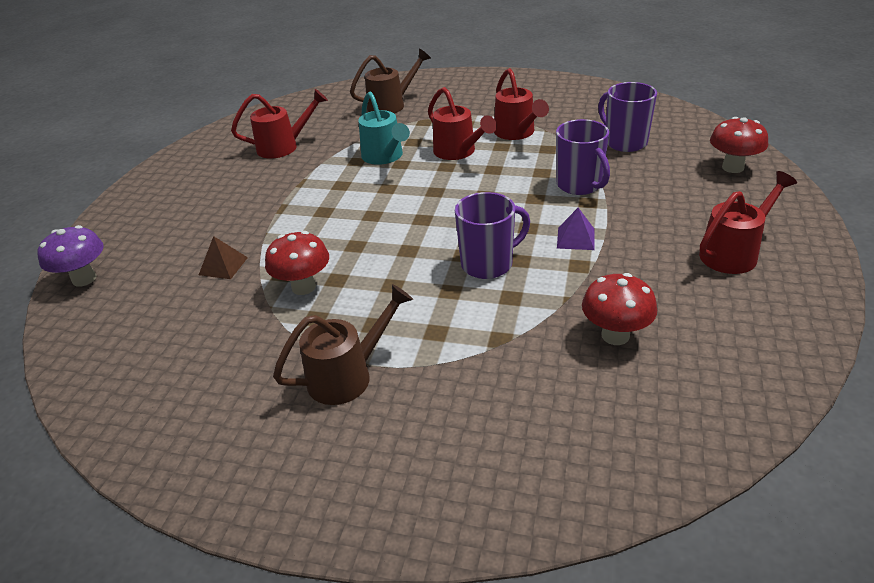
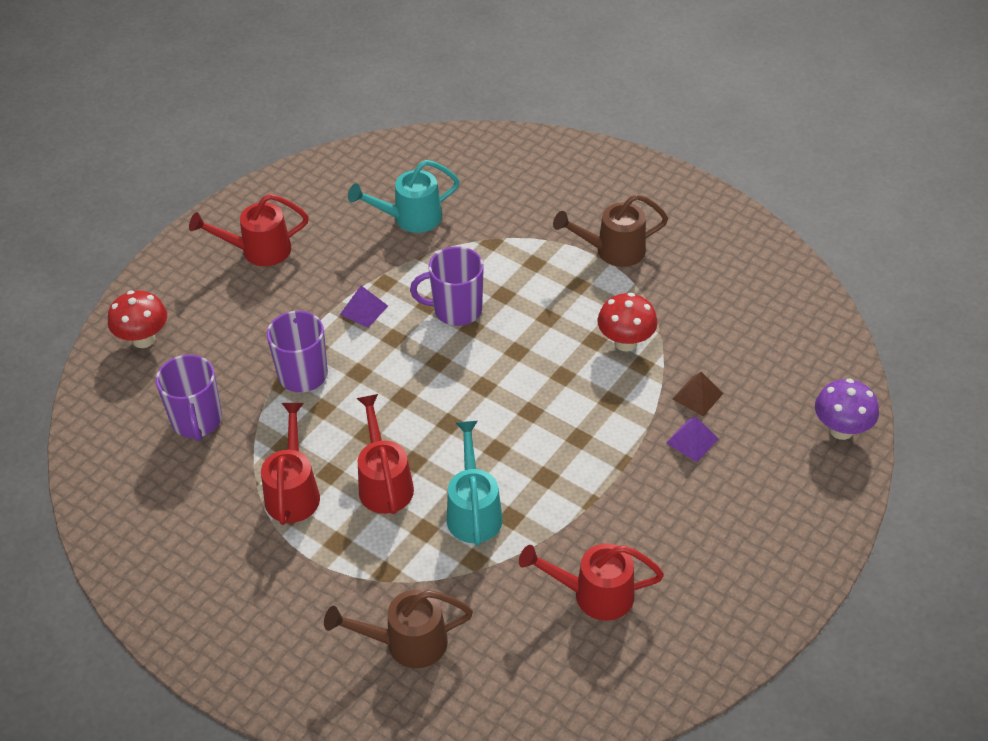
camera: 160 degrees left, 10 degrees up
(225, 235) = (692, 440): none -> purple pyramid
(615, 335) = (410, 218): red mushroom -> turquoise watering can

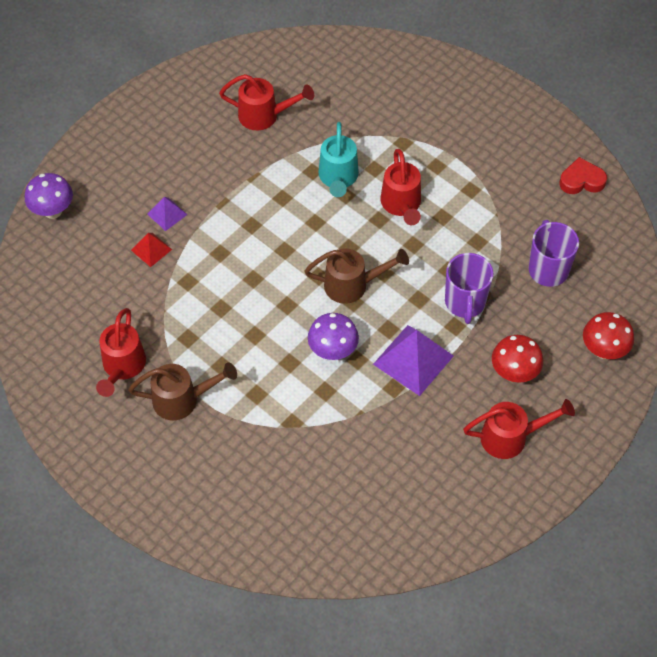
camera: 175 degrees left, 10 degrees up
(134, 542) = (581, 180): none -> red heart
(293, 491) = (469, 205): red watering can -> red watering can (122, 367)
(364, 310) = (413, 360): purple pyramid -> purple pyramid, size x1.88
(407, 643) = (391, 99): brown watering can -> brown watering can (352, 285)
(410, 218) = (366, 461): turquoise watering can -> none
(456, 310) = (333, 351): purple mug -> purple mushroom
(625, 342) = (195, 303): red mushroom -> red mushroom (514, 373)
(697, 396) = (151, 249): brown pyramid -> red pyramid

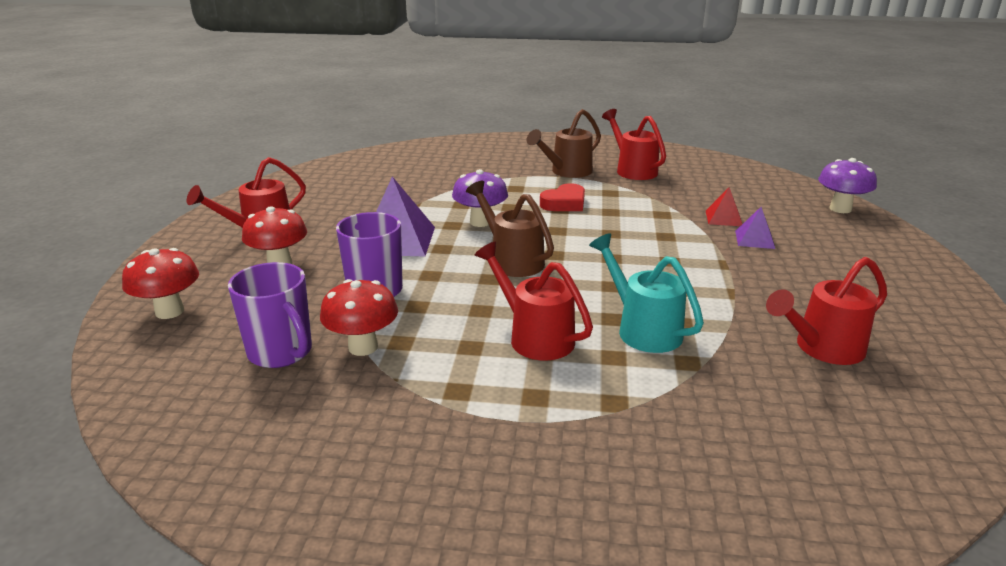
camera: 145 degrees right, 30 degrees down
(352, 285) = (512, 260): brown watering can -> brown watering can turned 90 degrees clockwise
(500, 249) = (363, 347): none -> red mushroom
(581, 180) = (273, 485): red heart -> red heart (564, 203)

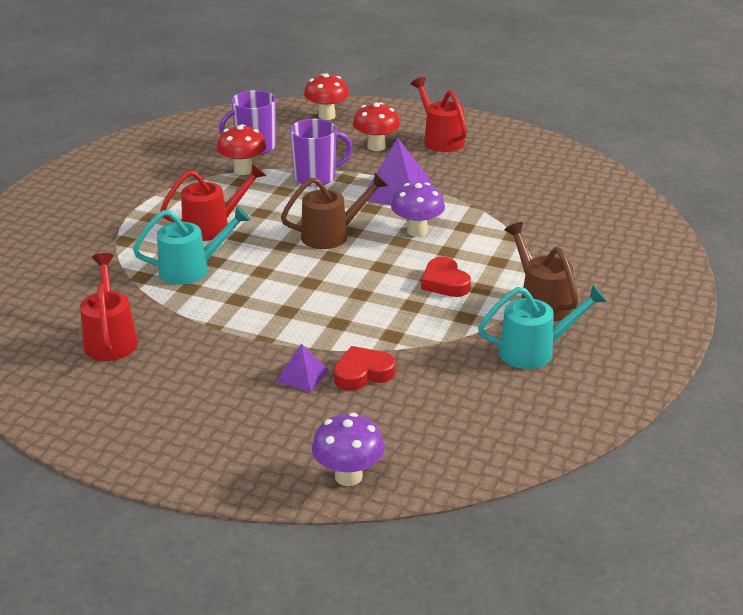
camera: 105 degrees right, 5 degrees up
(633, 170) = (534, 351): red watering can -> turquoise watering can
(723, 218) = (363, 373): red pyramid -> red heart

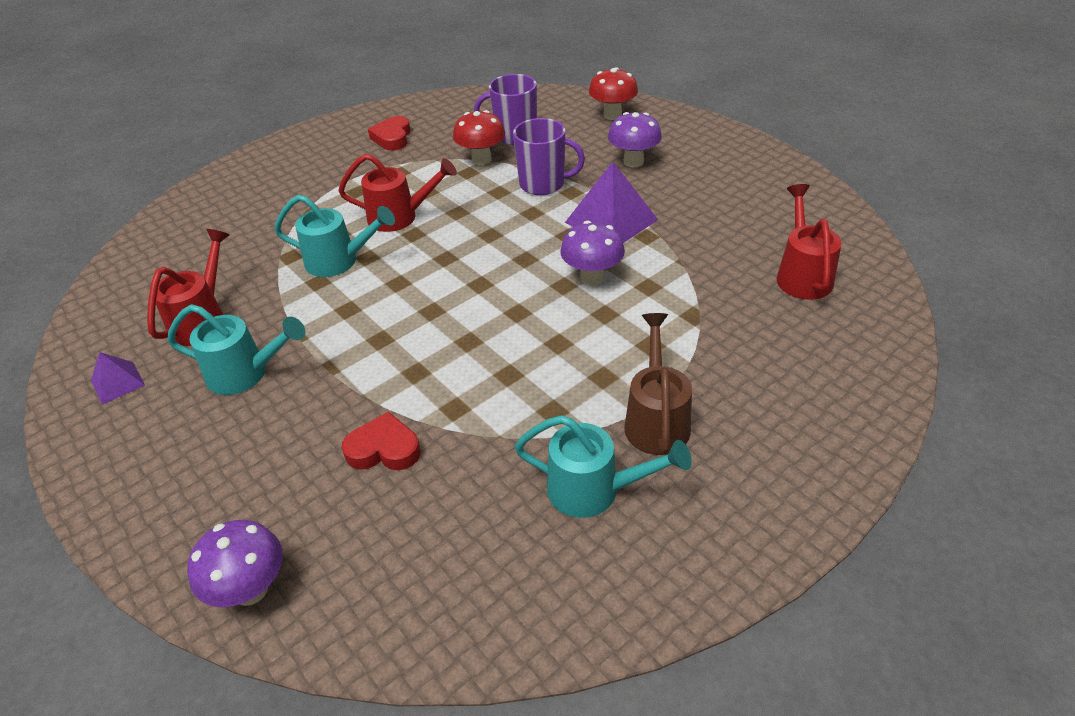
camera: 30 degrees right, 10 degrees up
(195, 362) = (245, 374): none -> turquoise watering can
(302, 375) = (324, 429): purple pyramid -> purple pyramid (117, 383)
(332, 235) = (501, 258): brown watering can -> none
(376, 147) = (633, 161): red mushroom -> purple mushroom
(440, 140) = (708, 168): red watering can -> red watering can (802, 275)
(445, 282) = (568, 355): red heart -> red heart (392, 138)

